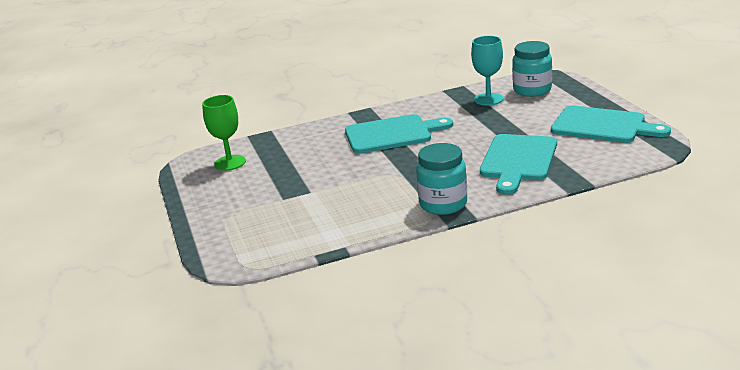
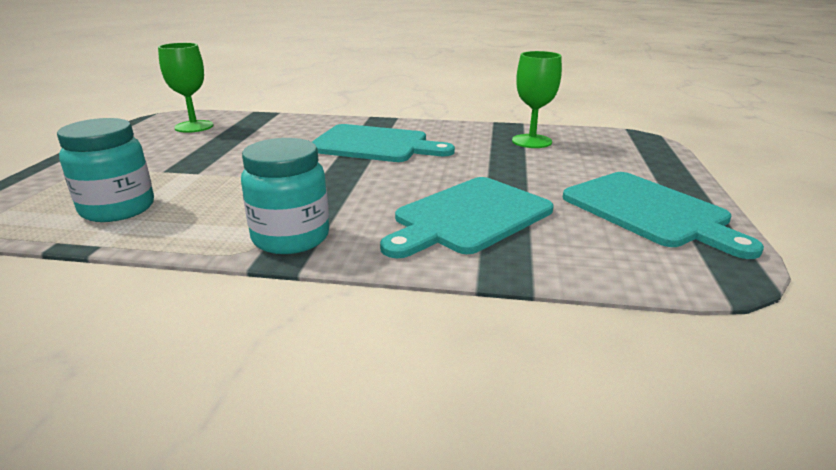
camera: 25 degrees right, 0 degrees up
(488, 99) = (531, 141): turquoise goblet -> green goblet
(532, 90) = (598, 146): turquoise jar -> turquoise jar (118, 209)

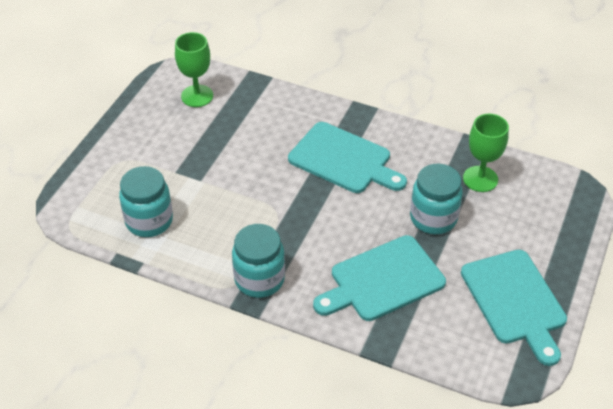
camera: 15 degrees right, 20 degrees up
(500, 168) = (433, 218): none -> turquoise jar

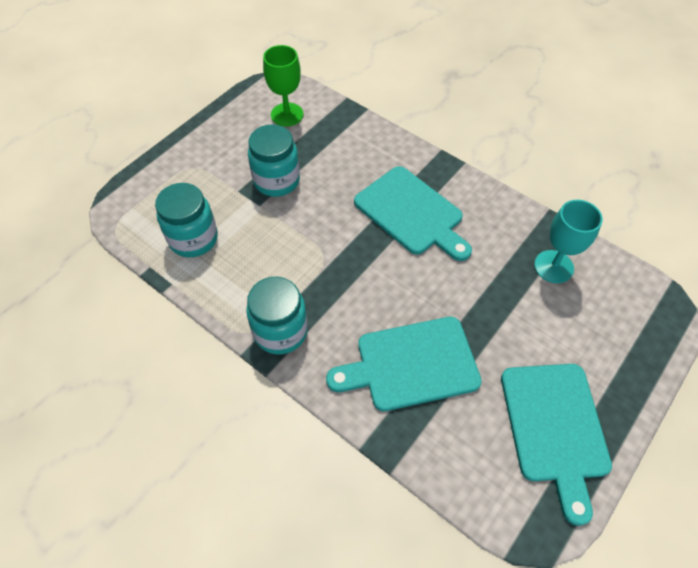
camera: 15 degrees right, 10 degrees up
(433, 218) = (488, 302): turquoise jar -> turquoise jar (276, 181)
(480, 179) = (553, 266): green goblet -> turquoise goblet

